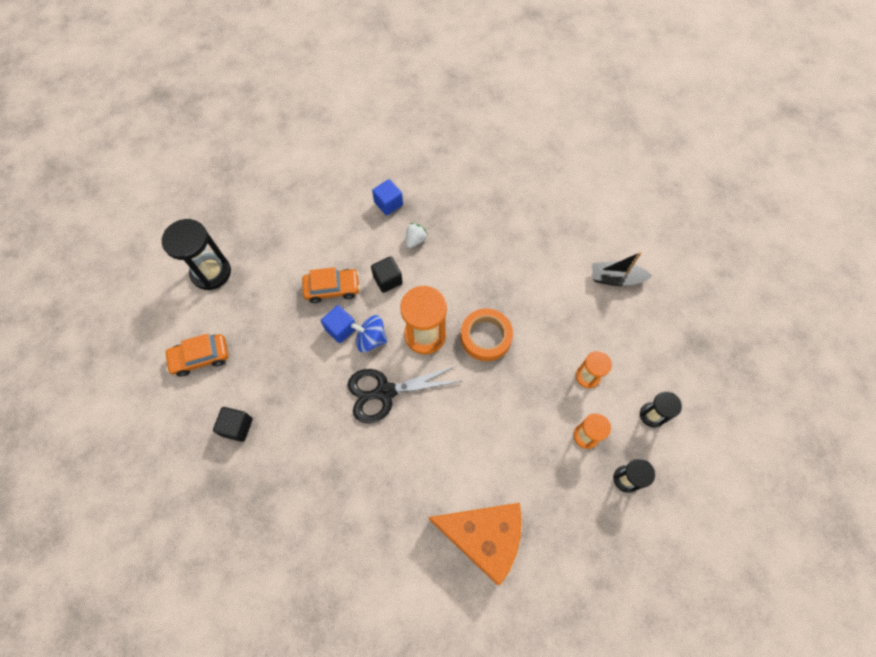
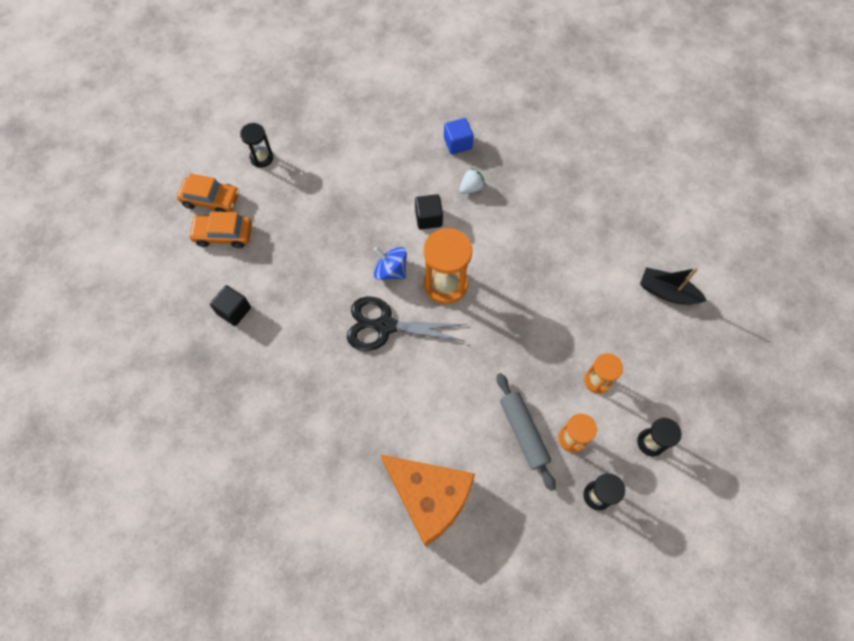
camera: 20 degrees right, 0 degrees up
(211, 272) = (261, 158): black hourglass -> black hourglass, size x0.58
(332, 288) = (371, 209): orange car -> orange car (211, 200)
(341, 329) = (365, 251): blue cube -> none
(485, 337) = (506, 306): orange tape -> none
(543, 445) = (523, 432): none -> grey rolling pin

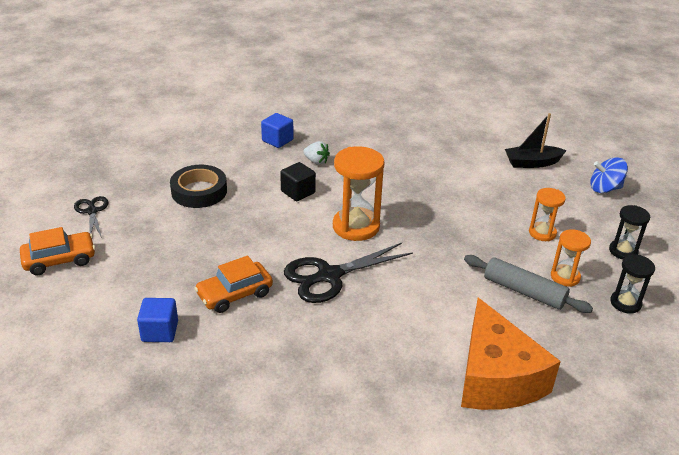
camera: 35 degrees left, 30 degrees down
(223, 234) = (96, 279): orange car -> orange car (234, 294)
(234, 310) = (160, 331): black cube -> blue cube
(261, 158) = (92, 211): black hourglass -> black scissors
(352, 176) = (199, 191): none -> black tape
(391, 270) = (297, 237): blue spinning top -> blue spinning top (605, 188)
(429, 497) = (496, 377): orange cheese -> orange cheese turned 75 degrees clockwise
(471, 188) = (316, 161): white strawberry -> white strawberry turned 105 degrees clockwise

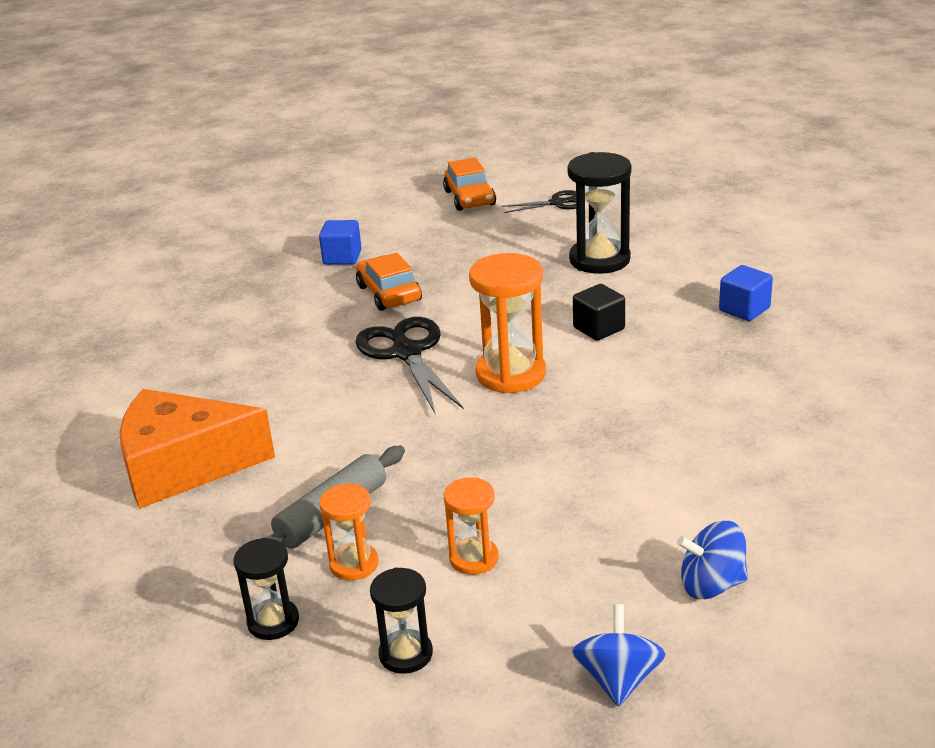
camera: 100 degrees right, 5 degrees down
(199, 191) = (599, 260): black tape -> black hourglass
(316, 161) = (685, 342): white strawberry -> none
(532, 163) = (711, 585): black boat -> blue spinning top

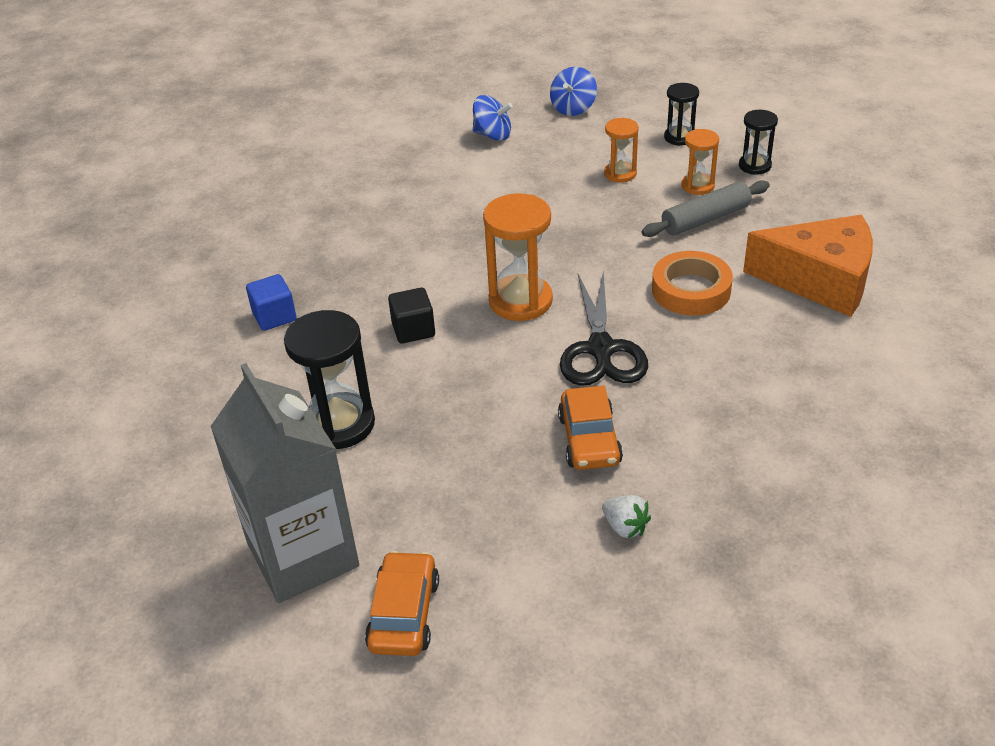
camera: 160 degrees left, 10 degrees up
(331, 424) = (691, 290): none -> orange tape
(342, 257) = (625, 527): blue cube -> white strawberry
(557, 203) = (303, 555): black scissors -> grey carton

